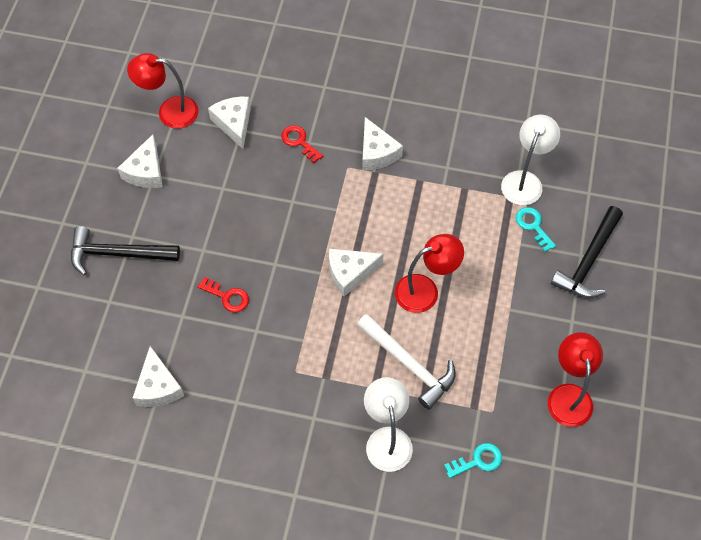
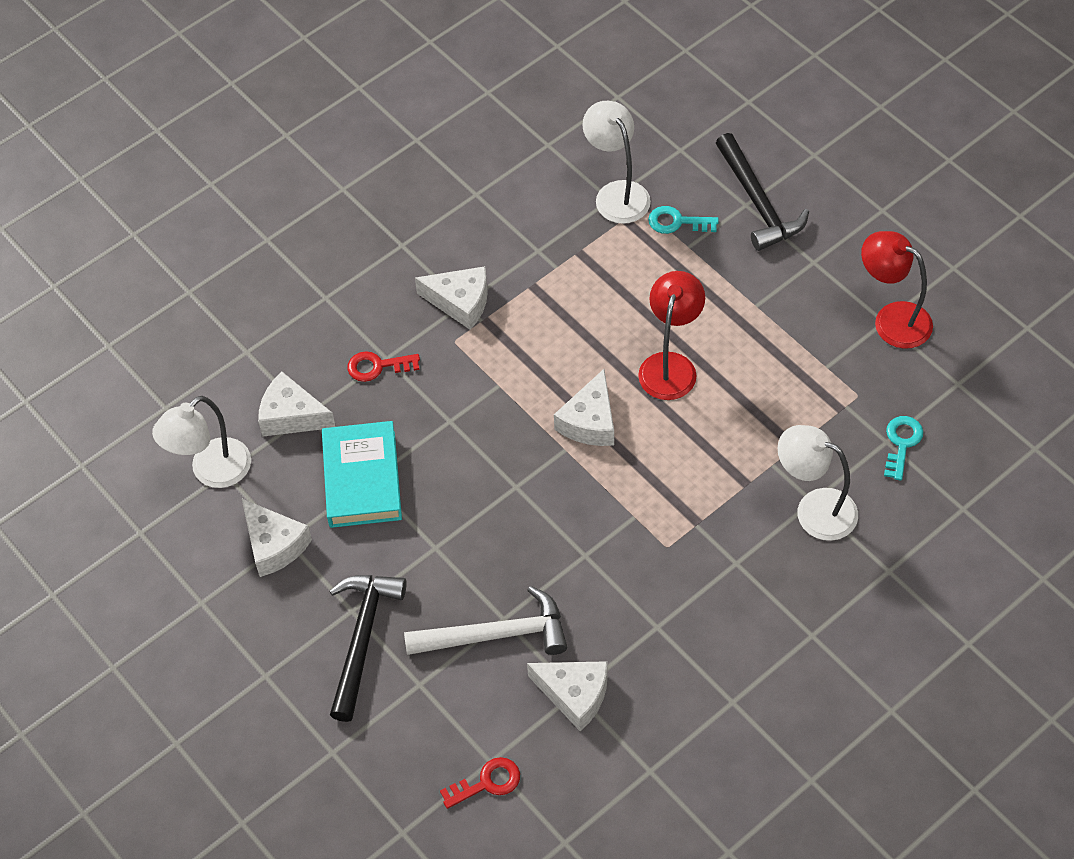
camera: 50 degrees left, 5 degrees down
(118, 254) = (362, 639): black hammer -> black hammer turned 150 degrees clockwise
(169, 111) = (211, 472): red lamp -> white lamp
(220, 184) = (362, 479): none -> turquoise book
(227, 296) = (518, 558): red key -> red key (487, 782)
(409, 364) = (745, 436): white hammer -> white hammer (496, 635)

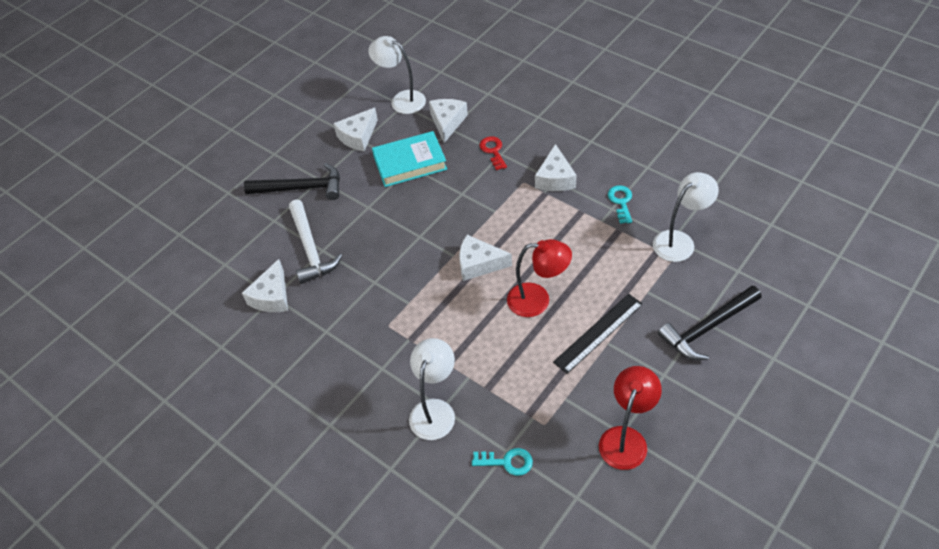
camera: 80 degrees right, 5 degrees down
(487, 782) = (210, 265): red key -> none
(677, 222) = (667, 281): turquoise key -> turquoise key (621, 202)
(738, 312) = (598, 333): none -> black ruler

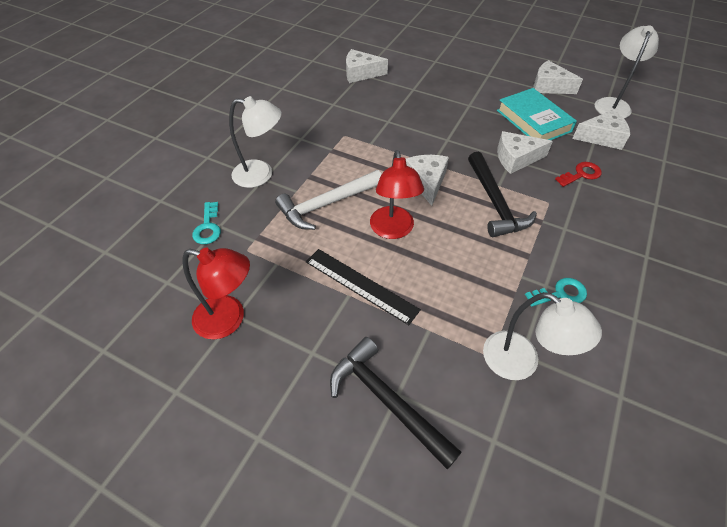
camera: 75 degrees right, 0 degrees up
(301, 188) = (474, 67): black hammer -> black hammer (495, 203)
(310, 249) = (412, 83): white hammer -> white hammer (327, 204)
(555, 178) = (567, 228): white cheese -> white cheese (516, 158)

